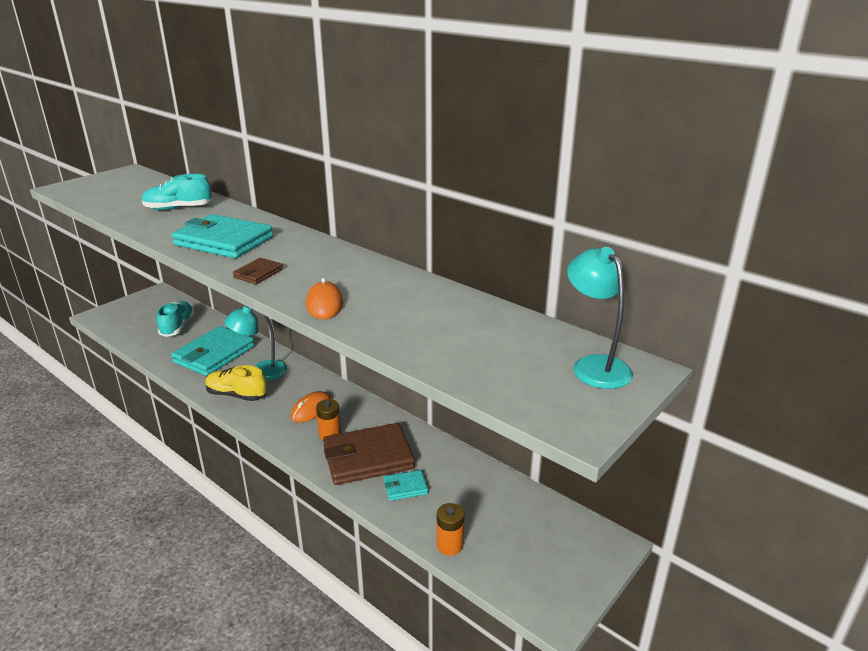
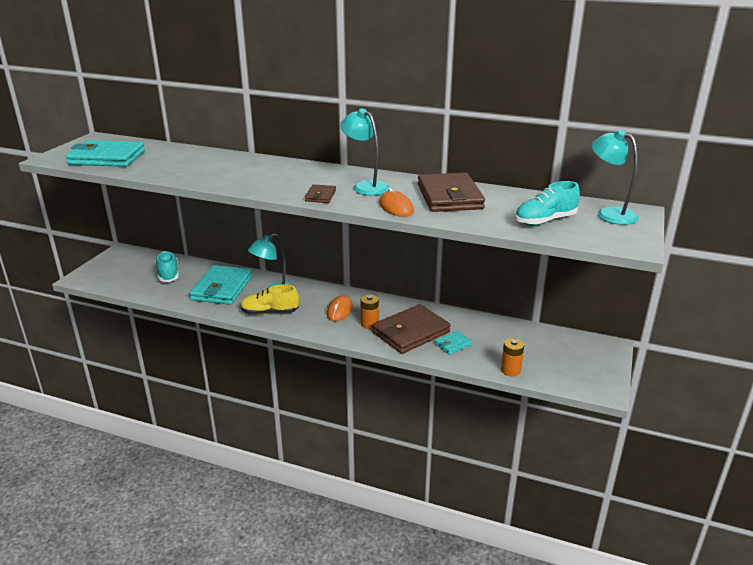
camera: 20 degrees left, 0 degrees up
(178, 208) = (188, 161): turquoise shoe -> turquoise shoe (545, 221)
(224, 241) = (262, 179): turquoise wallet -> turquoise wallet (107, 158)
(322, 269) = (365, 186): none -> turquoise lamp
(405, 300) = (449, 197): none -> brown wallet

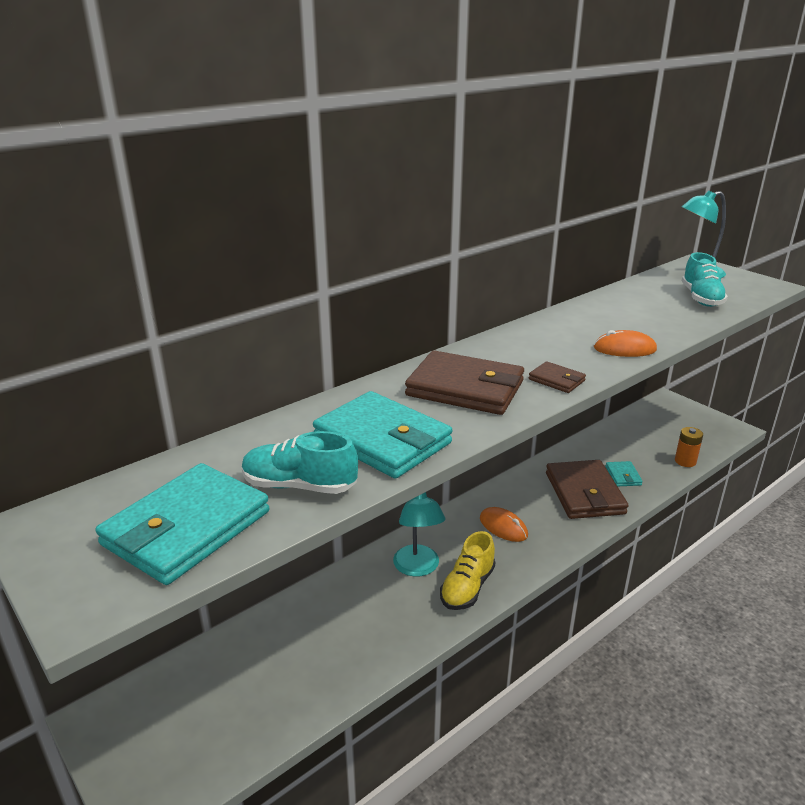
camera: 60 degrees left, 0 degrees up
(168, 274) = (255, 669): turquoise shoe -> turquoise shoe (299, 486)
(222, 288) = (360, 616): turquoise wallet -> turquoise wallet (382, 440)
(365, 186) = (545, 348): turquoise lamp -> none
(369, 324) = (549, 515): orange battery -> none
(449, 197) = (611, 318): brown wallet -> brown wallet (465, 388)

